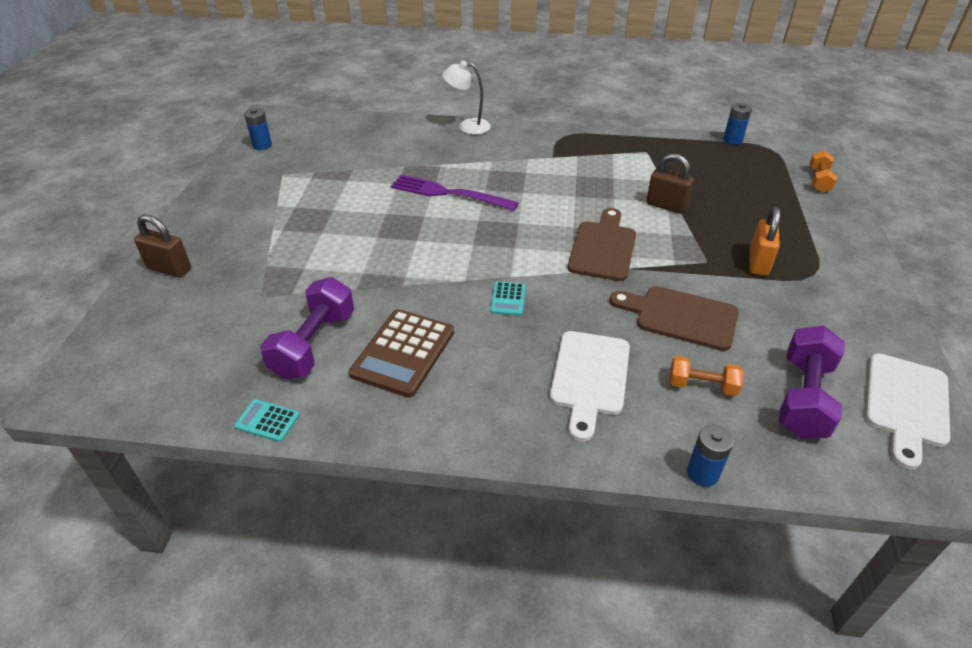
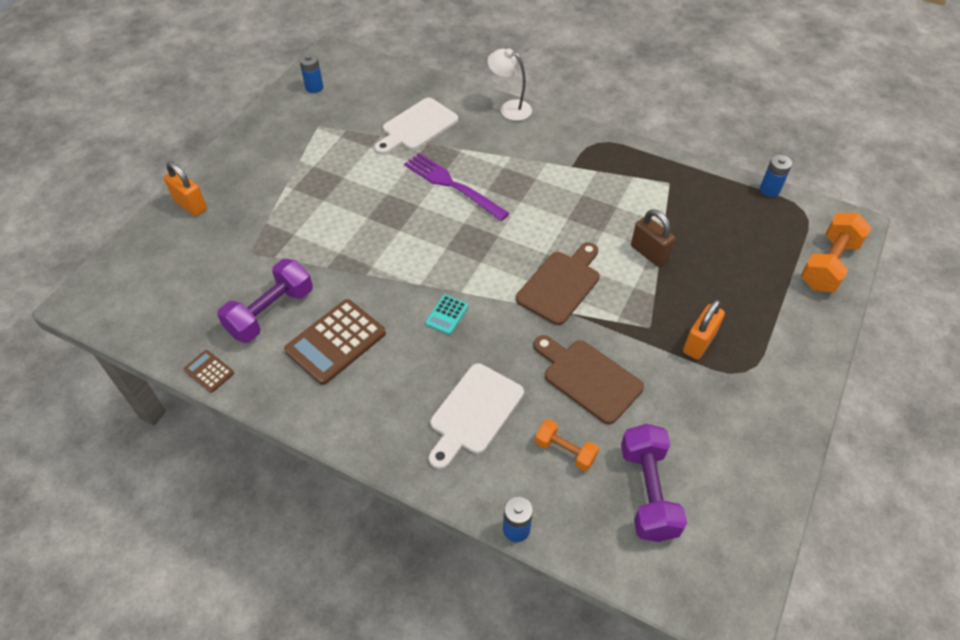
camera: 20 degrees right, 10 degrees up
(169, 269) = (190, 205): brown padlock -> orange padlock
(267, 421) = (209, 371): turquoise calculator -> brown calculator
(803, 398) = (648, 492): purple dumbbell -> purple dumbbell turned 45 degrees counterclockwise
(819, 180) = (828, 264): orange dumbbell -> orange dumbbell, size x1.71
(906, 404) = (738, 529): white cutting board -> white cutting board (417, 127)

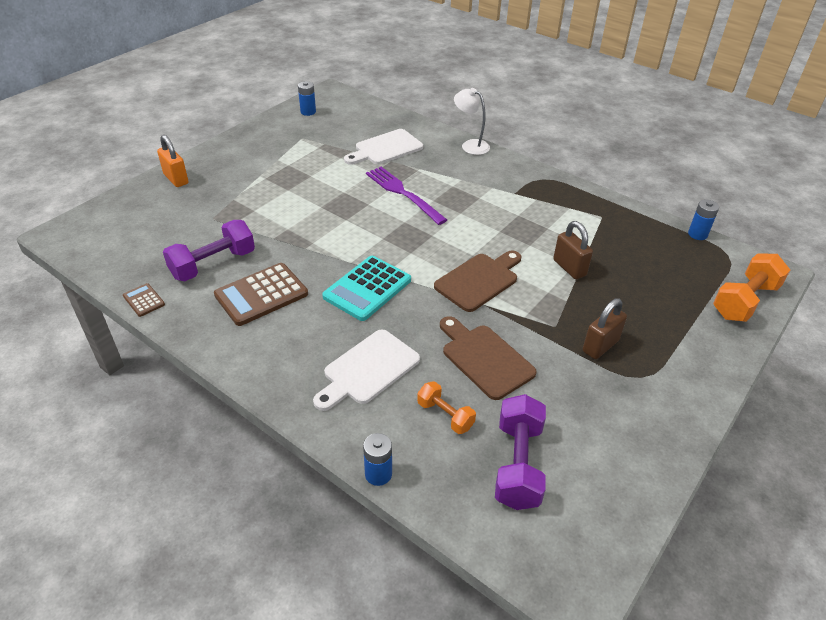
camera: 10 degrees right, 10 degrees down
(447, 315) = (367, 288): turquoise calculator -> turquoise calculator, size x2.04
(699, 343) = (600, 346): orange padlock -> brown padlock

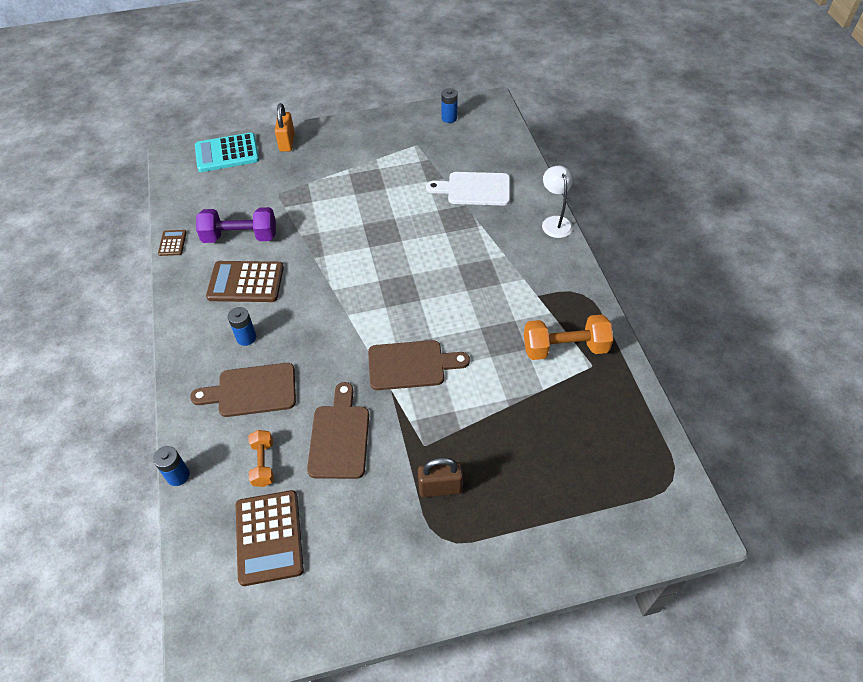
camera: 40 degrees right, 10 degrees up
(367, 288) = (320, 321): turquoise calculator -> turquoise calculator (227, 153)
(368, 369) = (252, 391): white cutting board -> brown cutting board
(402, 193) = (440, 244): purple fork -> none
(518, 464) = (269, 537): purple dumbbell -> brown calculator
(569, 268) = (500, 399): brown padlock -> none
(697, 234) = (668, 440): blue battery -> blue battery (246, 337)
(744, 301) = (626, 536): orange dumbbell -> orange dumbbell (565, 348)

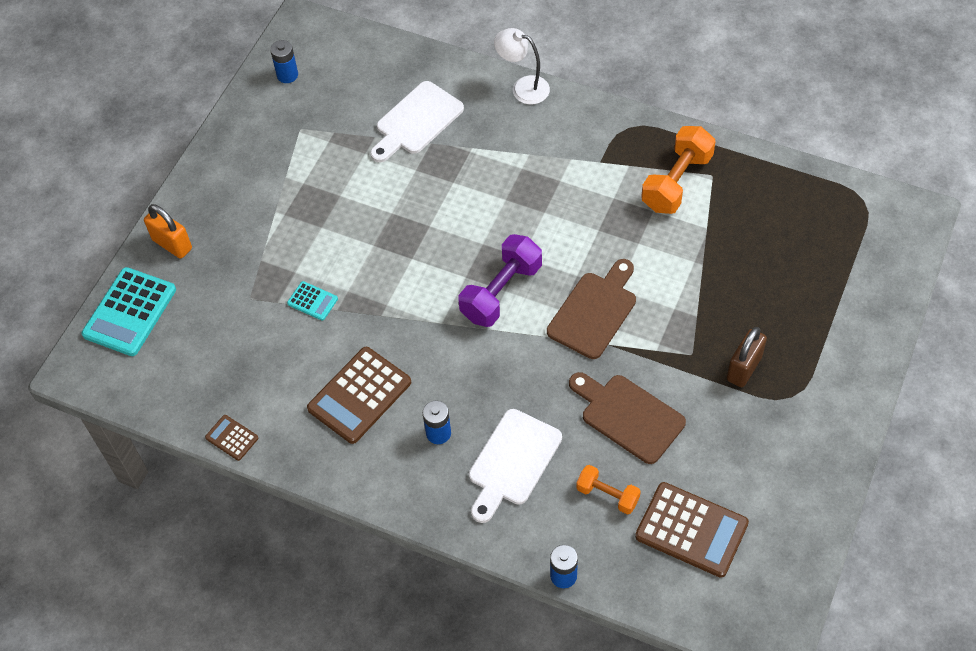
camera: 50 degrees left, 5 degrees up
(240, 237) = (285, 367): purple dumbbell -> purple dumbbell (501, 292)
(252, 391) = (512, 462): brown cutting board -> white cutting board
(298, 221) = (312, 301): none -> turquoise calculator

